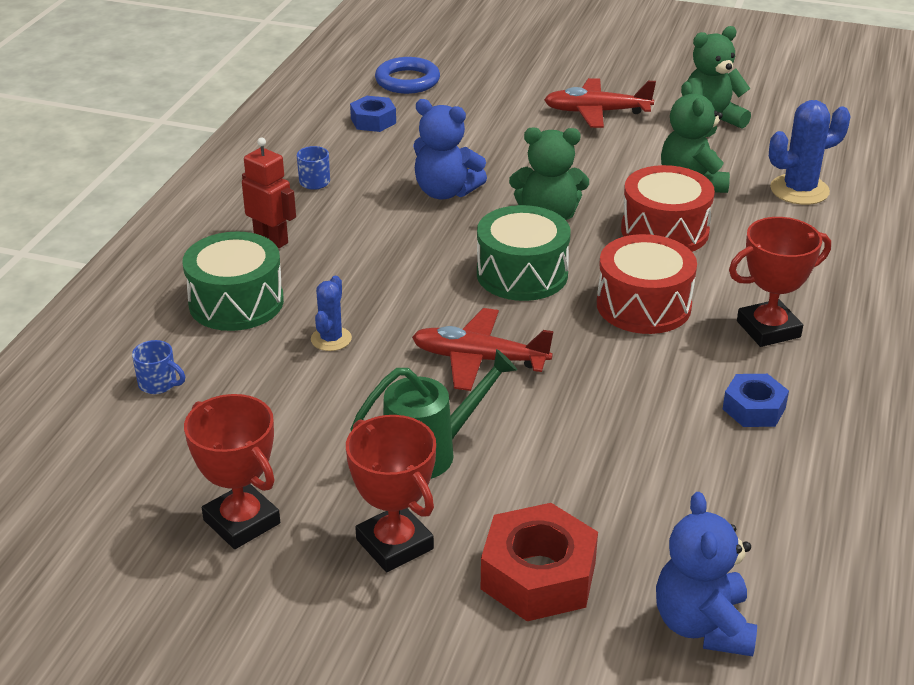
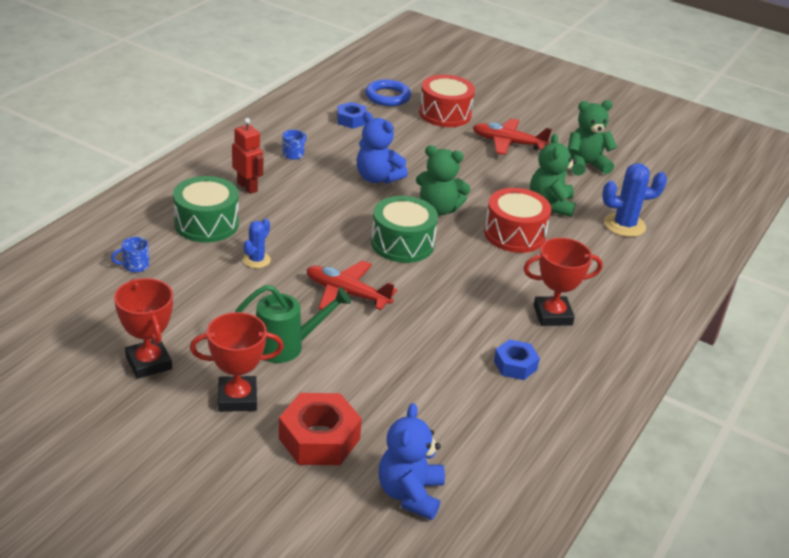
camera: 10 degrees right, 0 degrees up
(159, 384) = (135, 266): blue mug -> blue mug turned 120 degrees clockwise
(394, 544) = (237, 398): red trophy -> red trophy turned 75 degrees counterclockwise
(643, 305) = (474, 281): red drum -> red drum (445, 114)

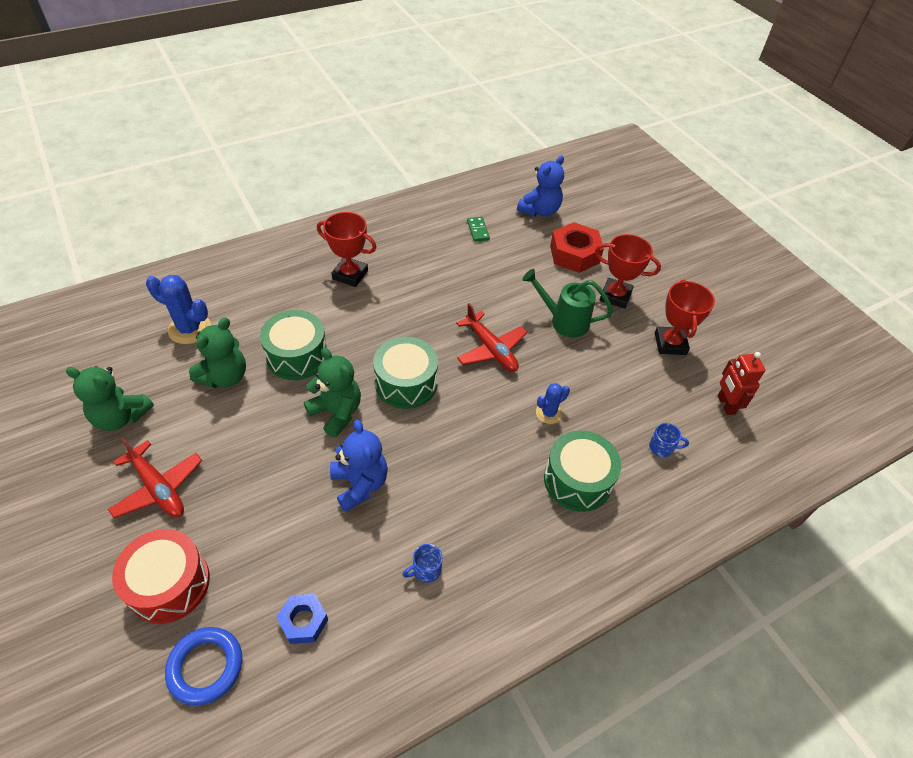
camera: 150 degrees left, 15 degrees up
(247, 187) = (511, 525): red robot -> red robot (725, 404)
(468, 424) = (478, 230): none -> green domino
(514, 234) = (297, 356): red drum -> green drum
(515, 365) = (414, 252): blue nut -> none

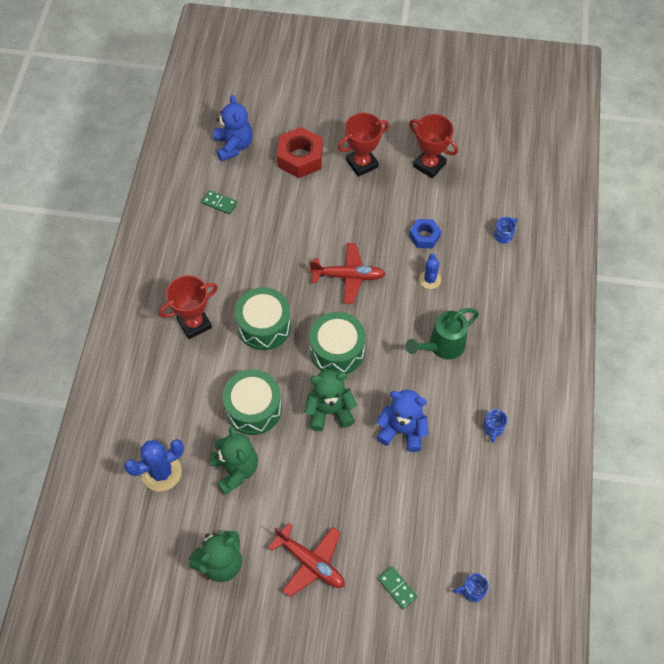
camera: 50 degrees left, 10 degrees up
(158, 488) = (310, 562): red plane -> red plane turned 45 degrees clockwise
(169, 584) = (397, 588): red drum -> green domino
(206, 667) = (472, 591): blue ring -> blue mug
(303, 621) = (479, 519): blue nut -> blue nut (424, 236)
(564, 321) = (359, 213): green watering can -> green watering can (442, 346)
(577, 480) = (492, 300): green drum -> green drum (264, 326)
(725, 404) = (499, 174): red robot -> none

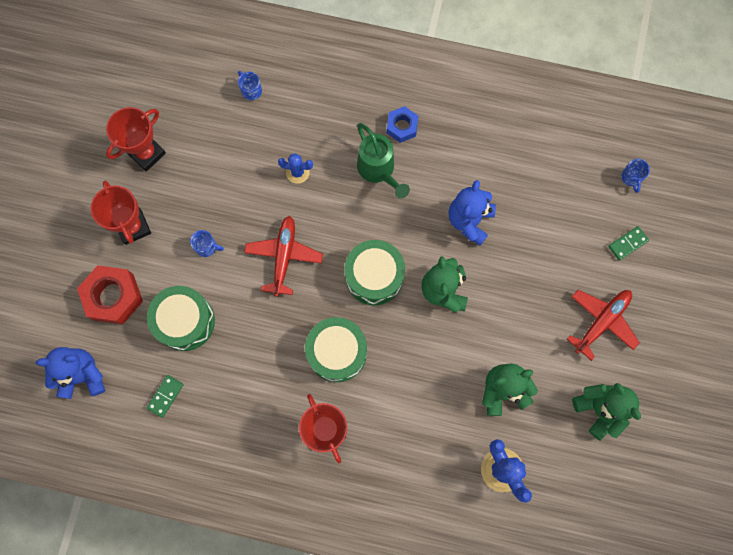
camera: 85 degrees left, 15 degrees up
(253, 408) = (435, 369): green drum -> green drum (185, 321)
(424, 236) = (242, 171): blue nut -> blue nut (402, 127)
(493, 428) = (472, 135): blue mug -> blue mug (207, 247)

